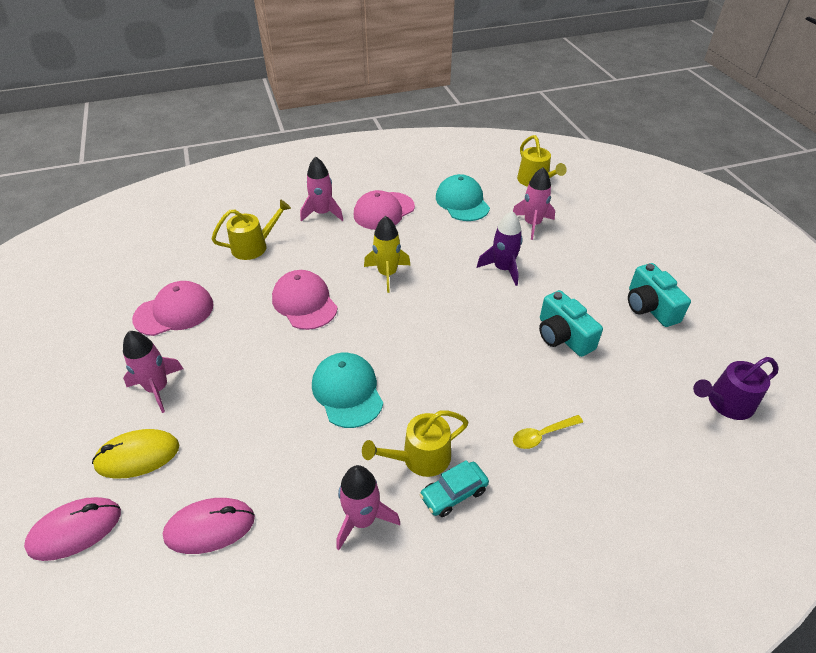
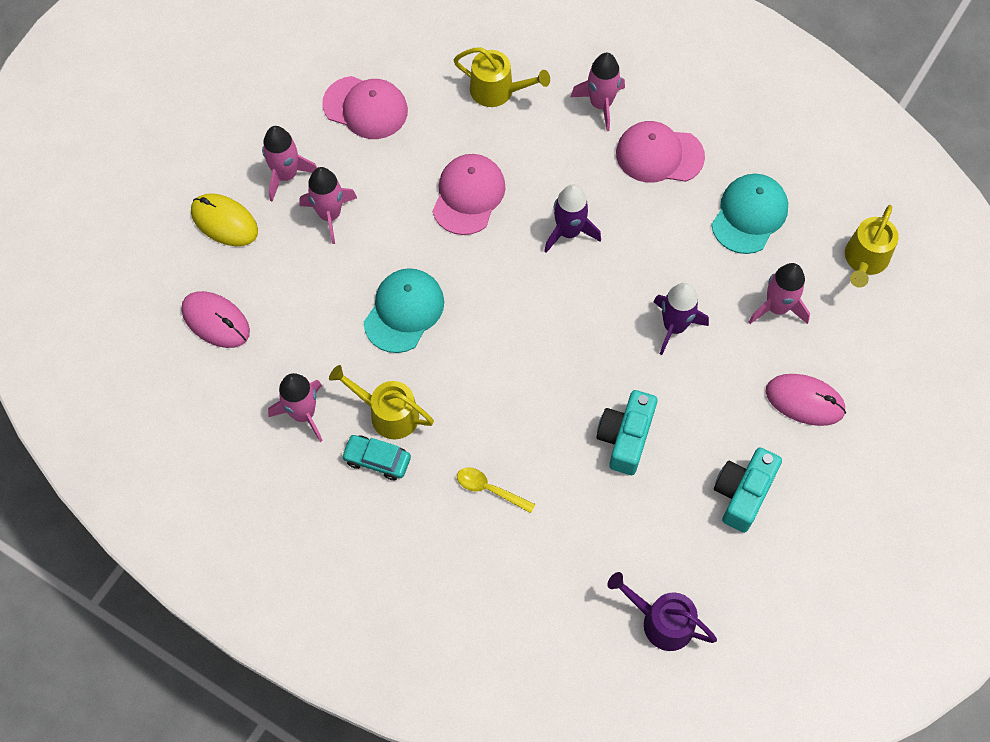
camera: 50 degrees right, 20 degrees up
(75, 530) = (146, 242): pink mouse -> pink mouse (804, 401)
(222, 384) = (330, 215): none -> pink rocket
(387, 274) = (569, 232): yellow rocket -> purple rocket

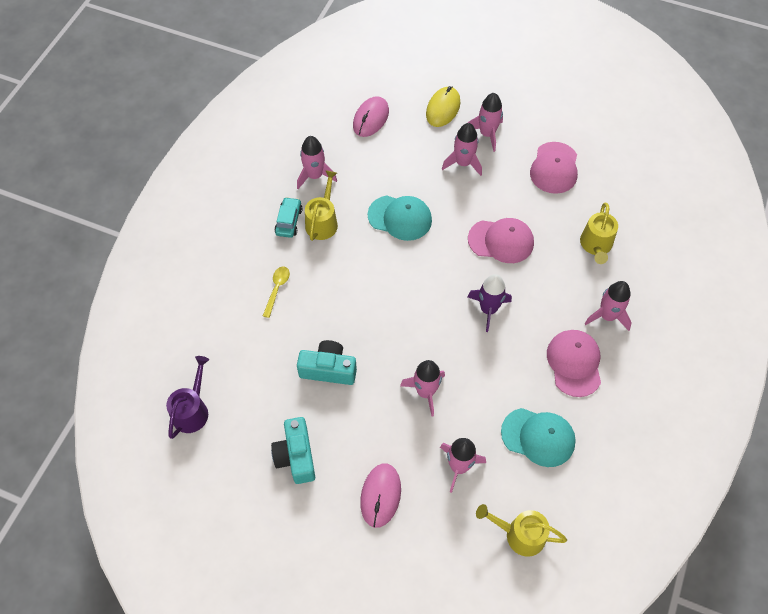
camera: 80 degrees right, 5 degrees down
(674, 326) = (425, 392): purple rocket -> pink rocket
(743, 493) = (296, 456): turquoise camera -> turquoise camera turned 120 degrees counterclockwise

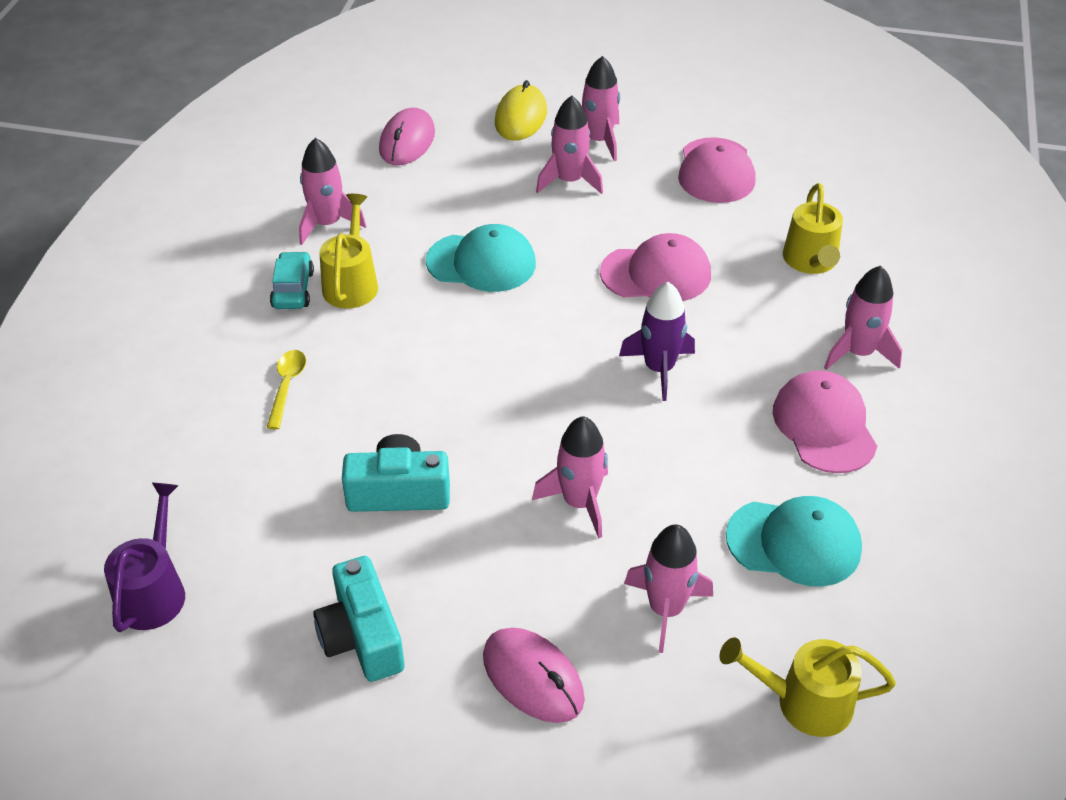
camera: 10 degrees left, 15 degrees down
(380, 495) = (533, 678): pink mouse -> pink mouse turned 45 degrees counterclockwise

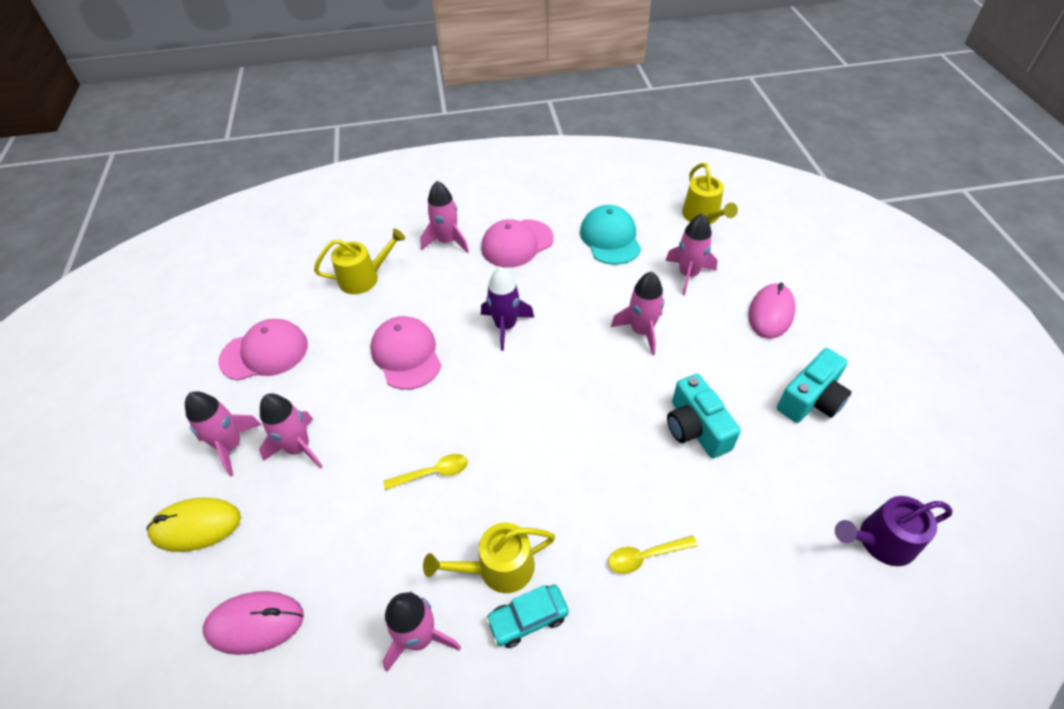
camera: 110 degrees left, 5 degrees up
(482, 262) = (433, 473): turquoise cap -> yellow spoon

